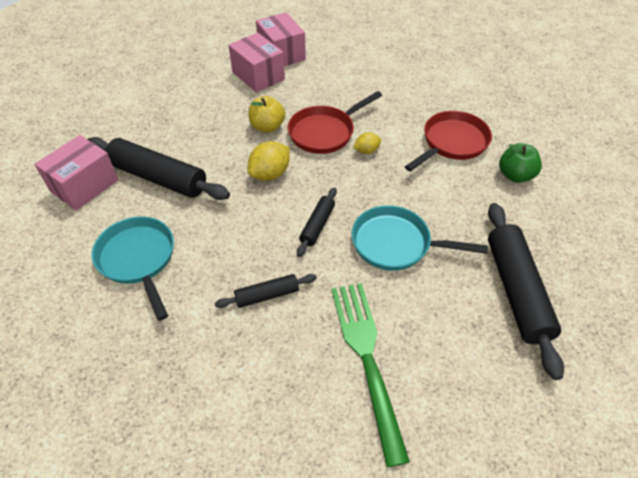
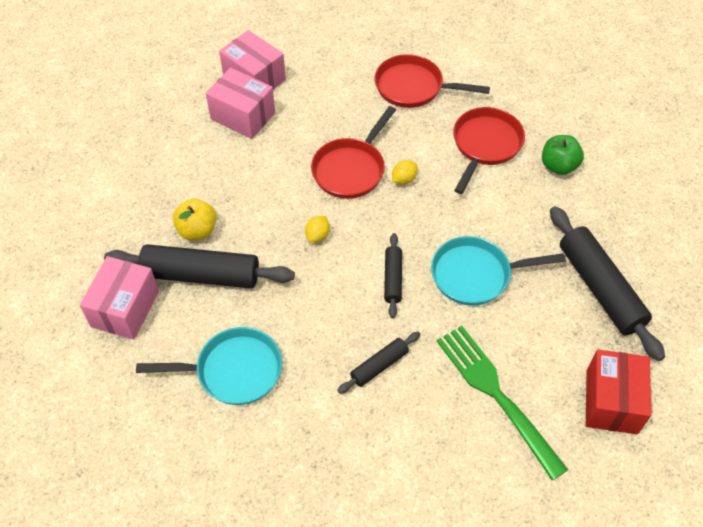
camera: 20 degrees left, 5 degrees up
(138, 259) = (233, 371): turquoise pan -> turquoise pan turned 135 degrees clockwise
(267, 127) = (286, 180): yellow apple -> yellow apple (197, 230)
(270, 174) = (317, 235): yellow lemon -> yellow lemon, size x0.60
(408, 87) = (413, 87): none -> red pan
(487, 406) = (611, 401): none -> red box

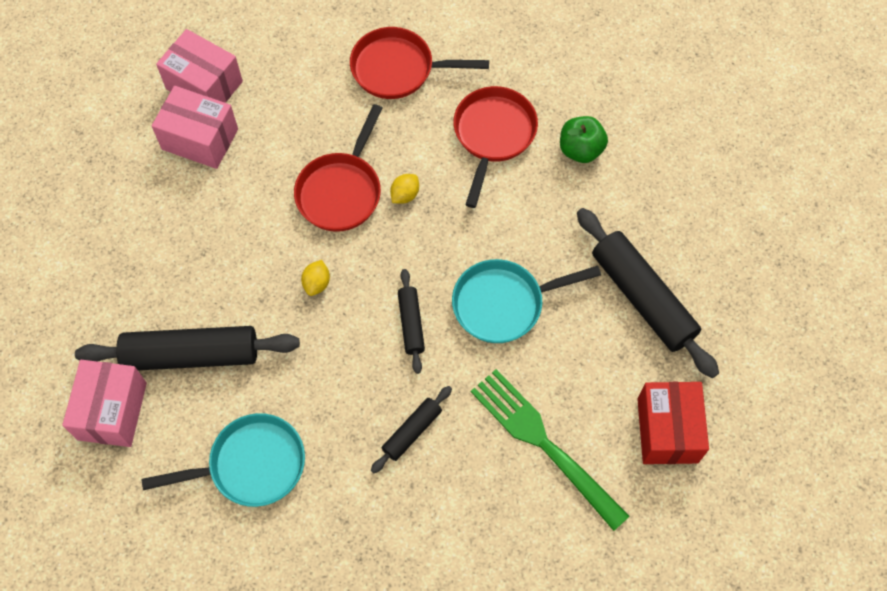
camera: 10 degrees left, 10 degrees up
(197, 230) = (175, 299): yellow apple -> none

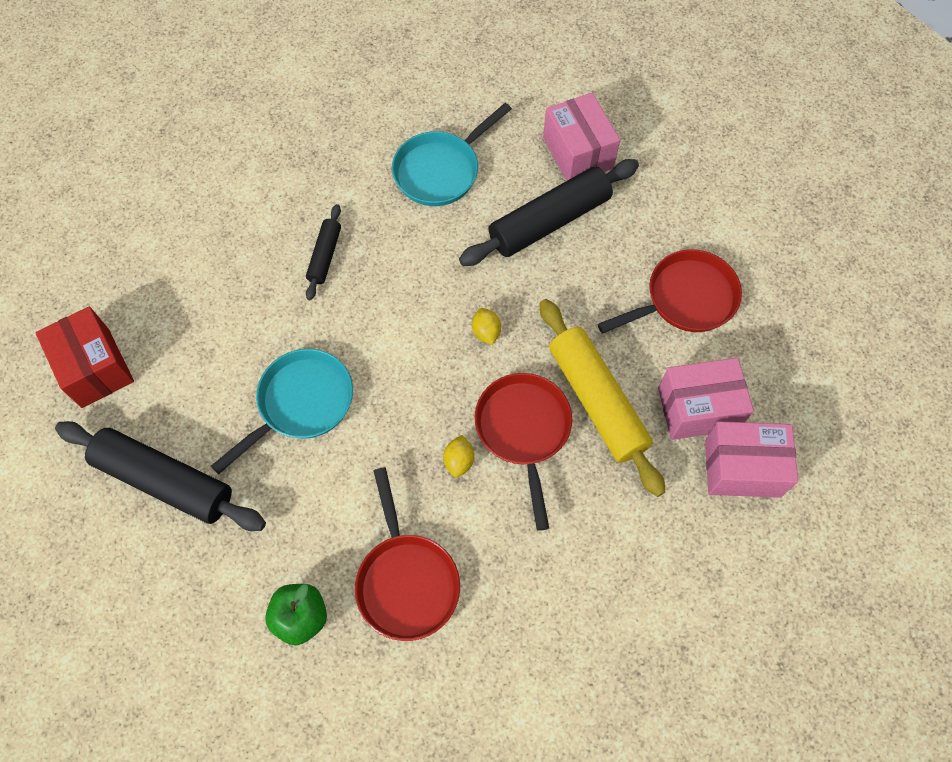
camera: 150 degrees right, 0 degrees up
(269, 183) = (597, 401): none -> yellow rolling pin
(398, 69) = (558, 606): red pan -> red pan (685, 299)
(411, 324) = (377, 341): black rolling pin -> none
(543, 444) = (205, 302): green fork -> none

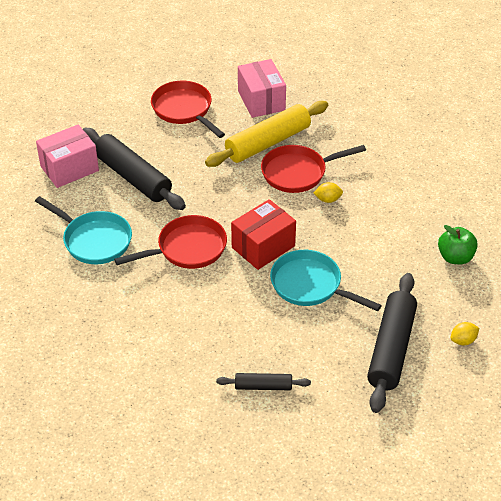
camera: 100 degrees left, 20 degrees down
(95, 368) = (315, 417): red box -> red box (263, 247)
(325, 256) = (184, 295): black rolling pin -> black rolling pin (263, 386)
(406, 581) = (414, 213): red pan -> red pan (187, 249)
(486, 332) = (230, 198): yellow lemon -> yellow lemon (463, 340)
(742, 468) = (295, 82): pink box -> none

